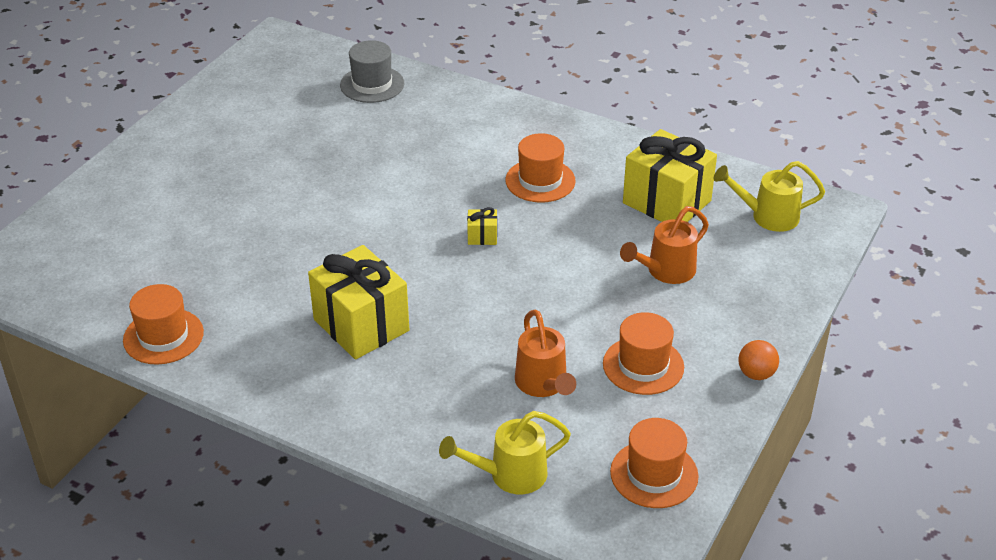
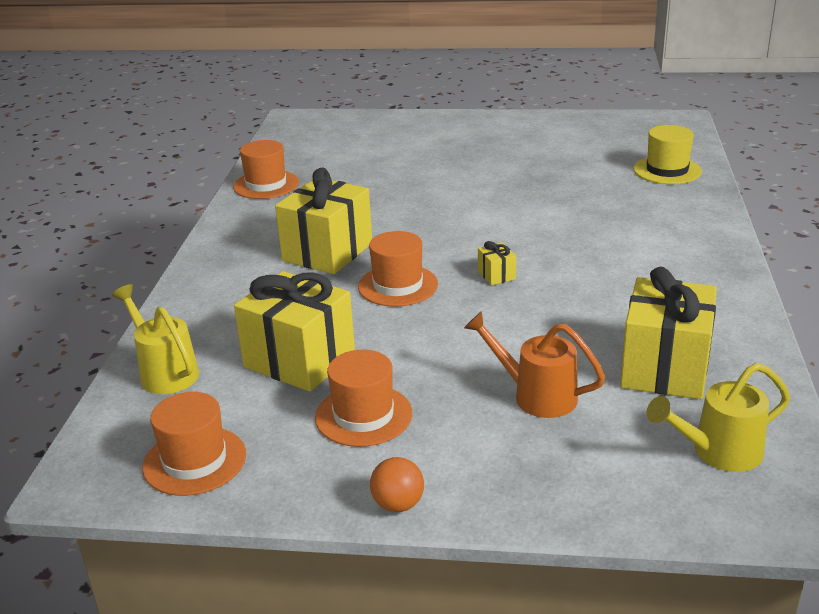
camera: 70 degrees right, 10 degrees down
(372, 84) = (667, 170): grey hat -> yellow hat
(540, 181) = (616, 283): orange hat -> orange hat (398, 285)
(543, 384) = (299, 360): orange watering can -> yellow gift
(768, 216) = (718, 452): yellow watering can -> yellow watering can turned 90 degrees counterclockwise

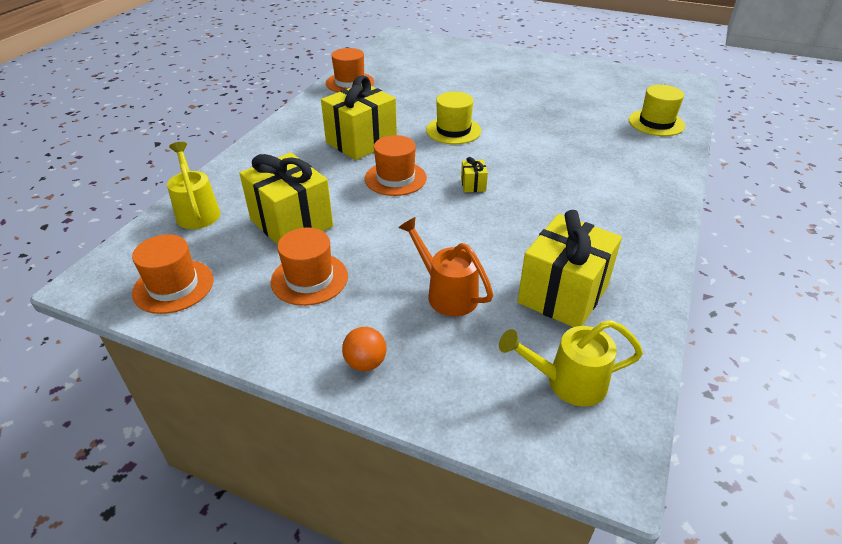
camera: 15 degrees right, 10 degrees up
(398, 504) = (290, 360): orange ball -> orange ball (365, 363)
(435, 219) = (453, 130): none -> yellow hat

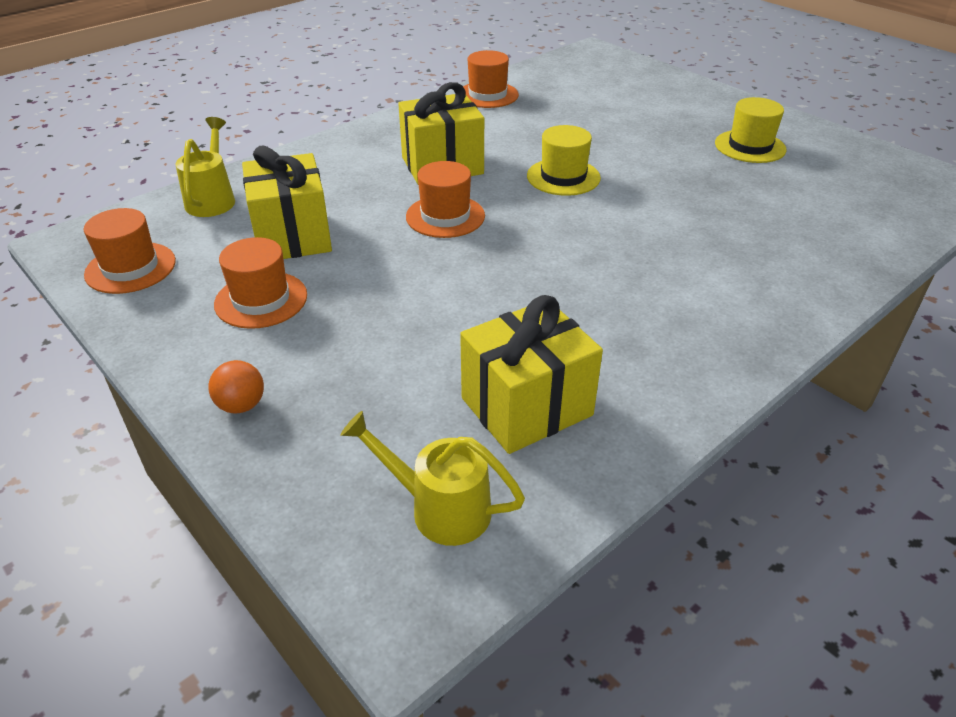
camera: 25 degrees right, 0 degrees up
(447, 293) = (390, 361): orange watering can -> none
(473, 185) = (530, 247): yellow gift -> none
(656, 123) = (858, 230): yellow hat -> yellow hat (750, 146)

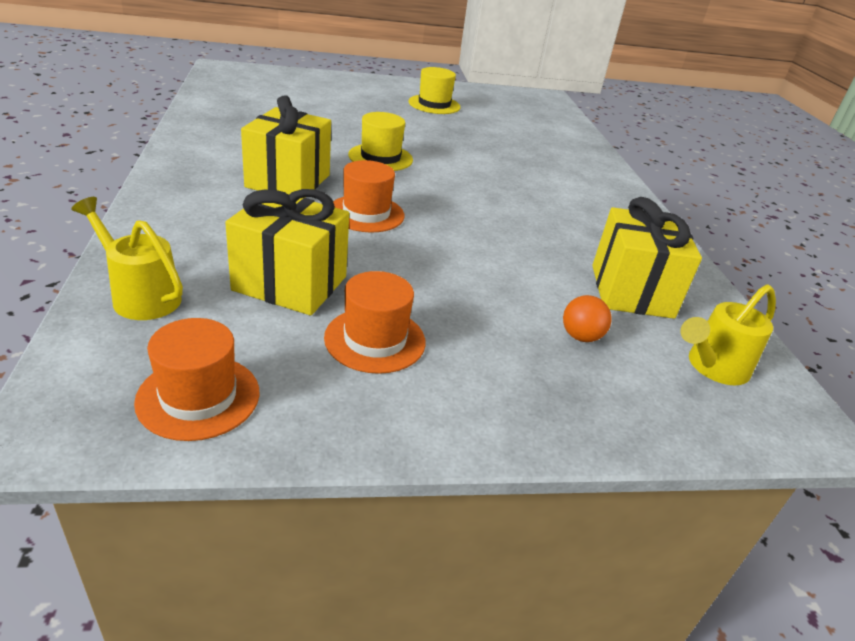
camera: 60 degrees left, 5 degrees down
(241, 405) = (526, 410): orange ball -> orange ball (580, 337)
(487, 95) = (209, 119): orange hat -> none

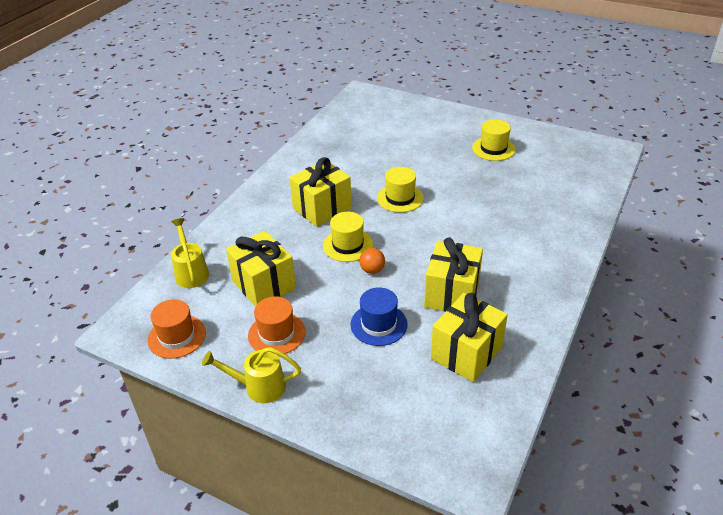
camera: 40 degrees right, 5 degrees up
(366, 213) = (348, 245): orange hat -> yellow hat
(502, 289) = (378, 324): none -> blue hat
(546, 237) = (452, 294): none -> yellow gift
(580, 337) = (393, 372): orange ball -> orange ball (372, 270)
(712, 367) = (457, 422): yellow watering can -> yellow watering can (259, 387)

